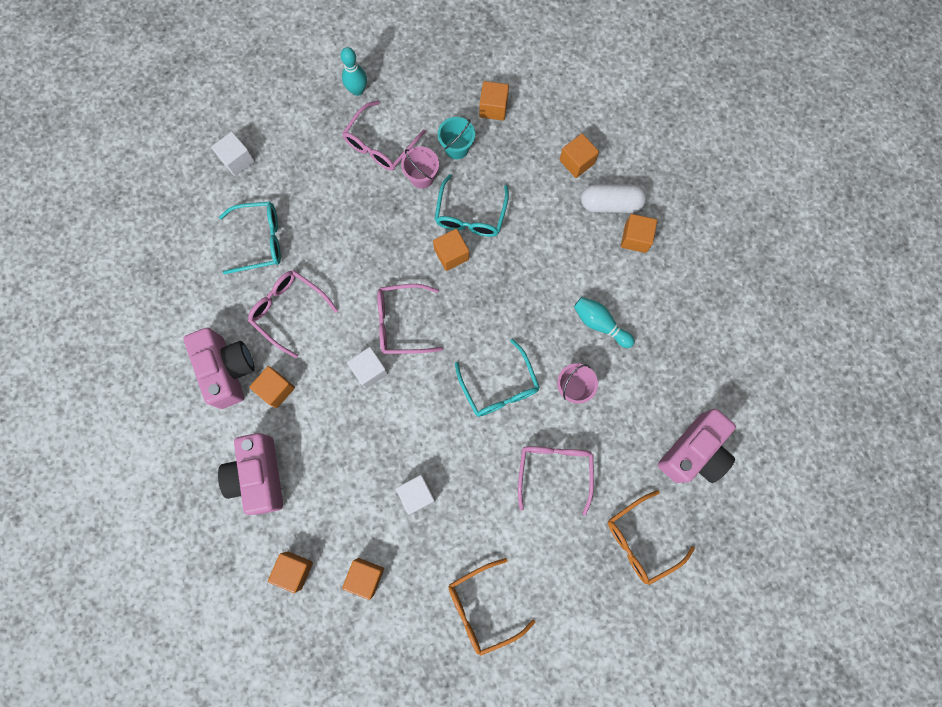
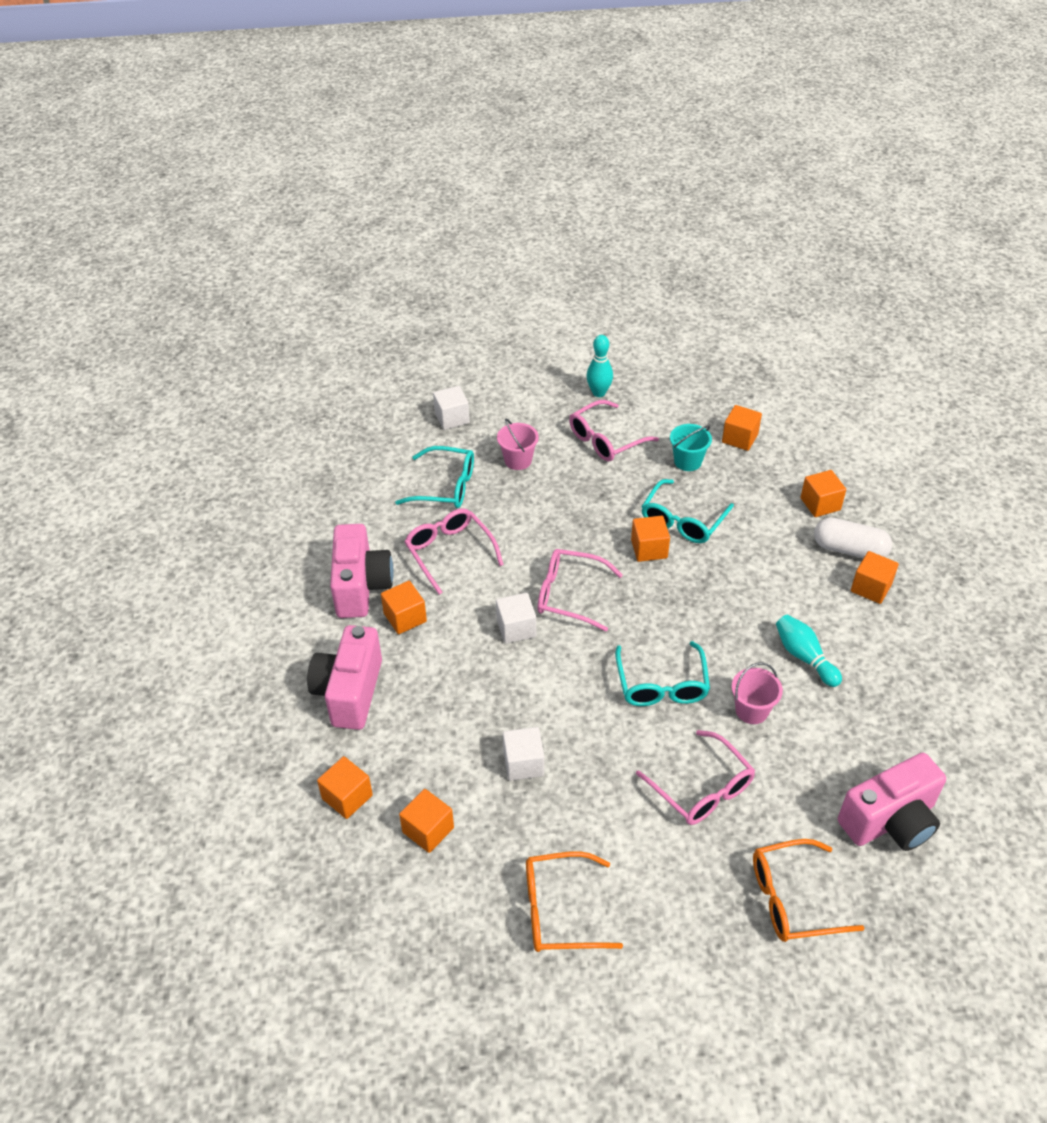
camera: 20 degrees right, 30 degrees down
(422, 177) = (640, 476): pink bucket -> pink bucket (518, 460)
(554, 471) = (702, 789): pink glasses -> pink glasses turned 120 degrees clockwise

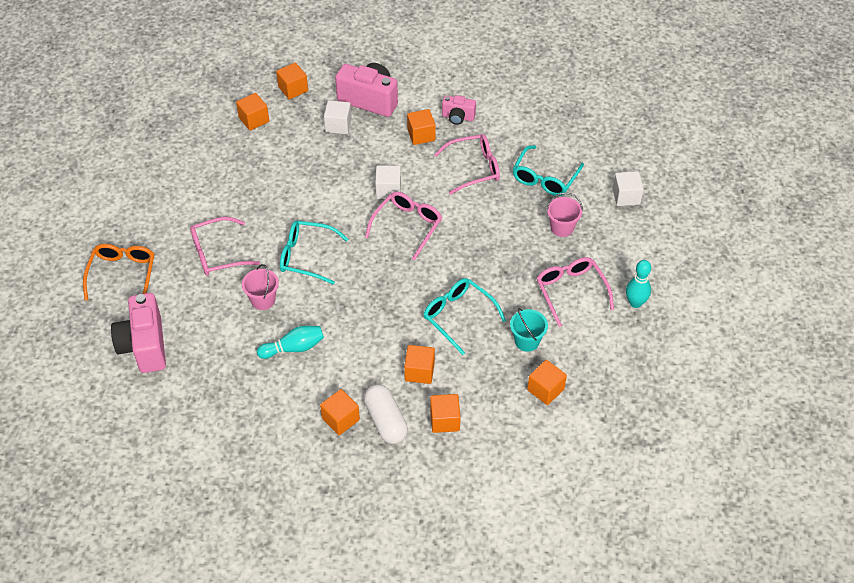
camera: 105 degrees right, 5 degrees up
(361, 587) = (458, 117): pink camera -> pink camera, size x0.55
(523, 763) = (278, 171): white cube -> white cube (338, 125)
(559, 910) = (174, 165): orange glasses -> none
(649, 549) = (435, 285): orange cube -> orange cube (419, 371)
(849, 549) = (386, 421): white capsule -> white capsule turned 60 degrees counterclockwise

